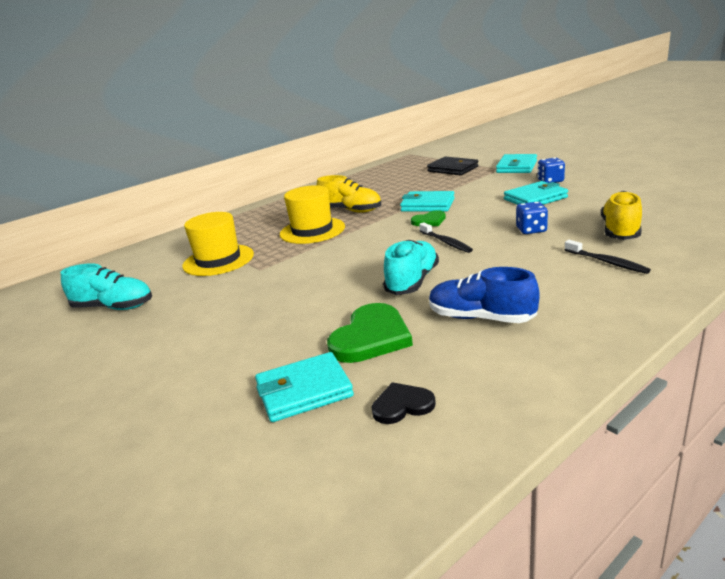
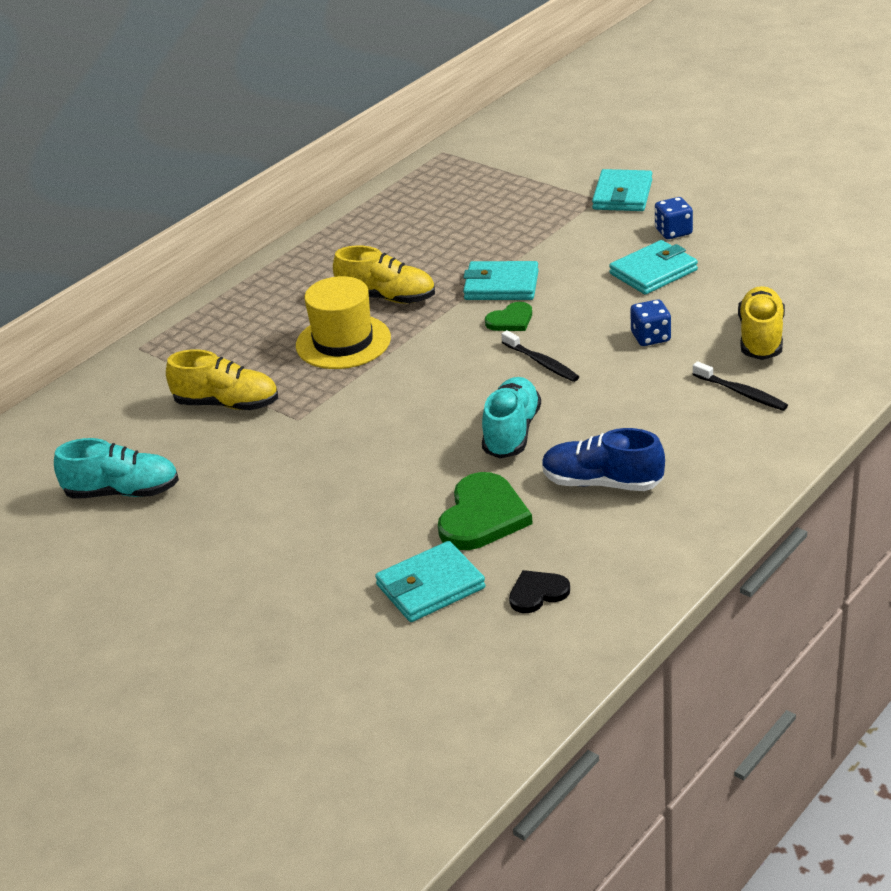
camera: 10 degrees left, 10 degrees up
(218, 260) = (227, 404): yellow hat -> yellow shoe
(453, 169) = (524, 198): black wallet -> none

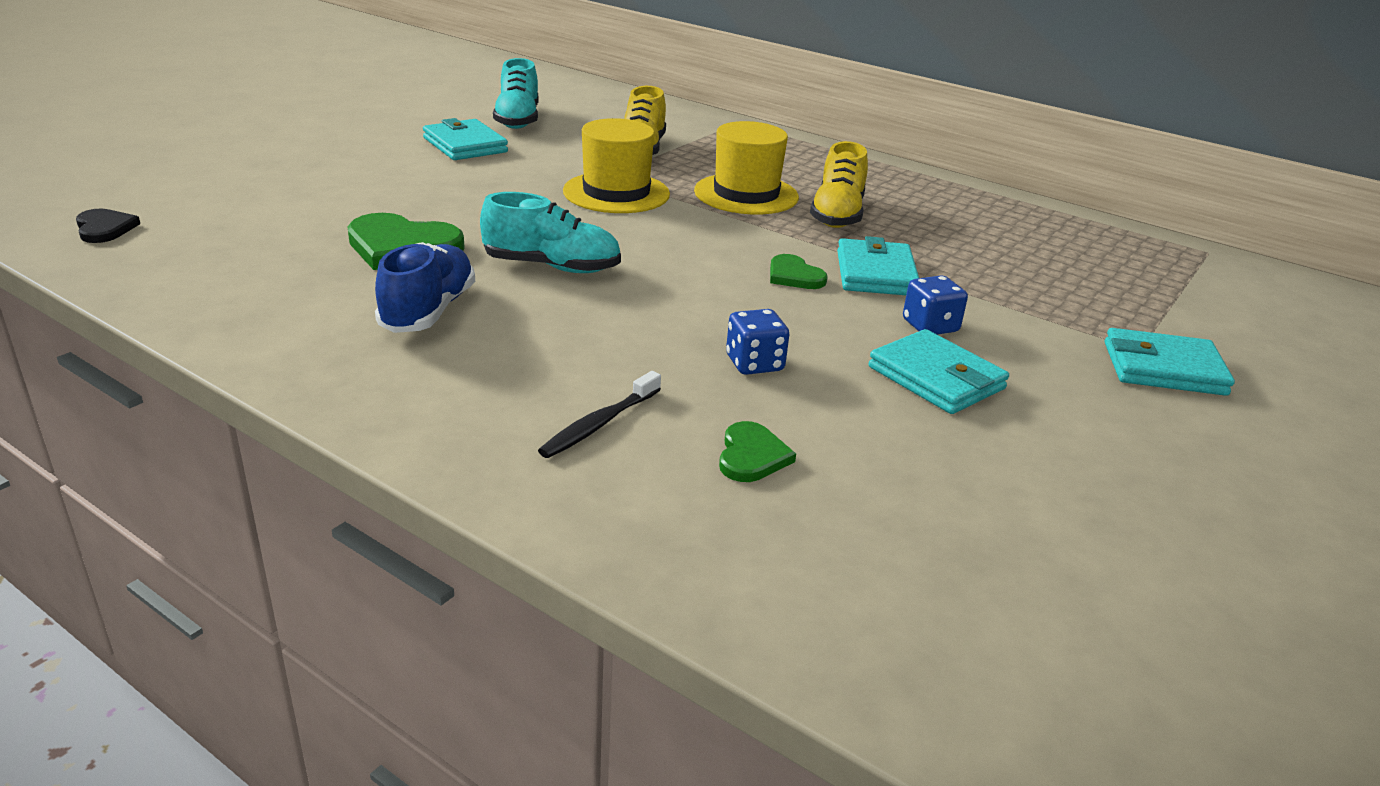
camera: 80 degrees right, 5 degrees down
(344, 411) = (616, 193): none -> yellow hat
(430, 586) = (302, 221): turquoise wallet -> turquoise wallet (465, 145)
(537, 593) = (251, 267): black heart -> black heart (104, 228)
(541, 363) = (696, 289): black toothbrush -> none
(673, 232) = (1066, 404): blue dice -> blue dice (930, 326)
(761, 338) = (752, 456): yellow shoe -> green heart

